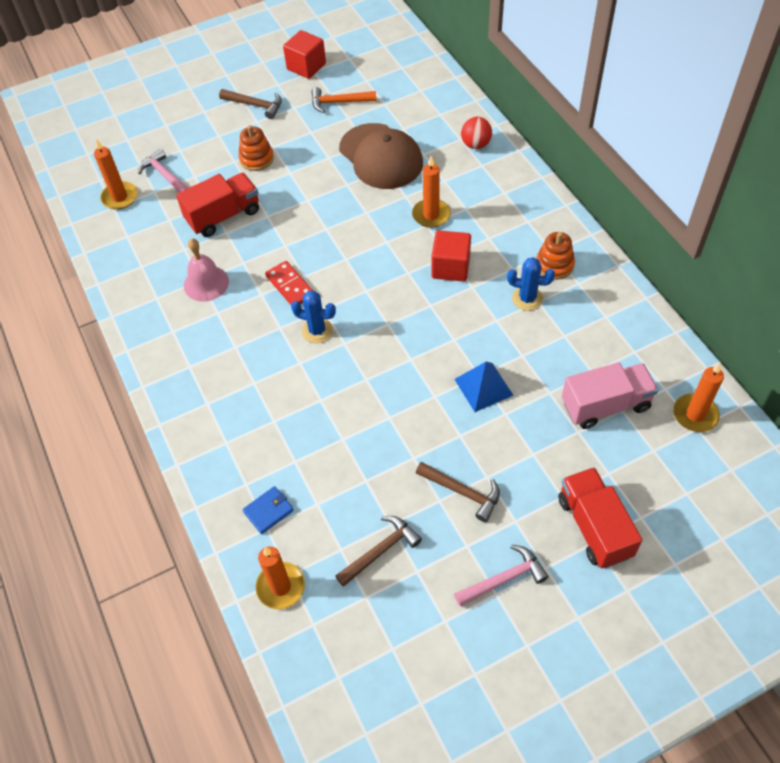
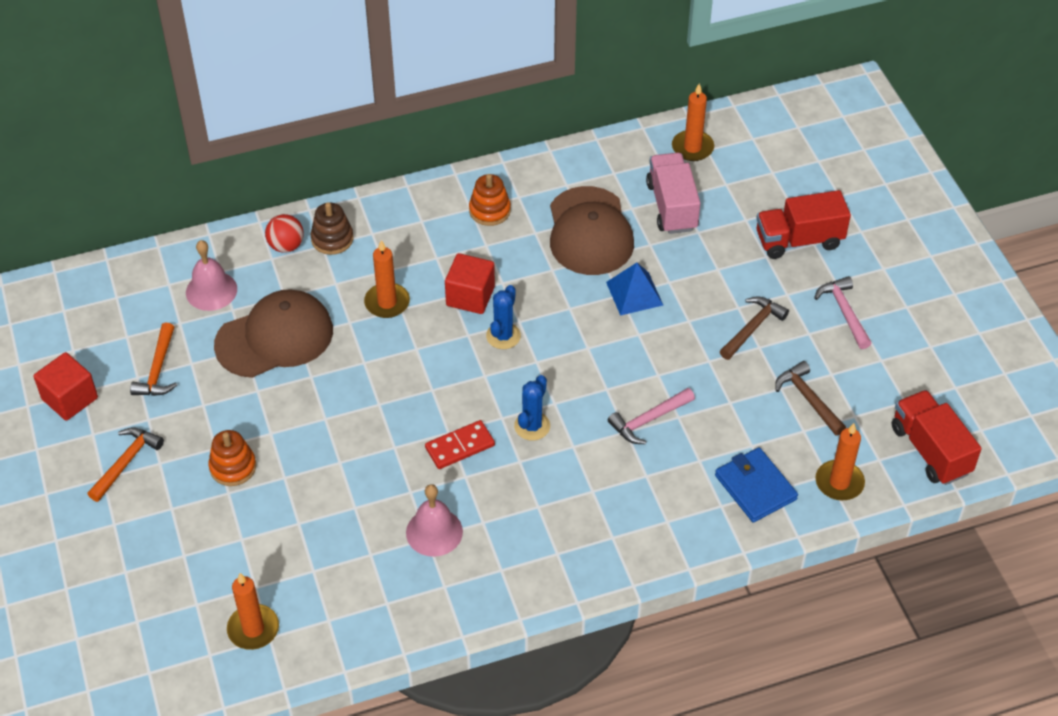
camera: 85 degrees left, 5 degrees down
(165, 175) = (229, 574): pink hammer -> pink hammer (648, 420)
(223, 216) = (325, 509): red truck -> red truck (930, 450)
(255, 105) = (126, 462): brown hammer -> orange hammer
(268, 511) = (755, 487): blue wallet -> blue wallet, size x1.60
(419, 113) = (211, 290): none -> pink bell
(490, 169) = (332, 239): none -> brown stacking toy
(527, 298) = (529, 240): blue cactus -> blue cactus (503, 336)
(551, 342) = (589, 232): none -> brown cap

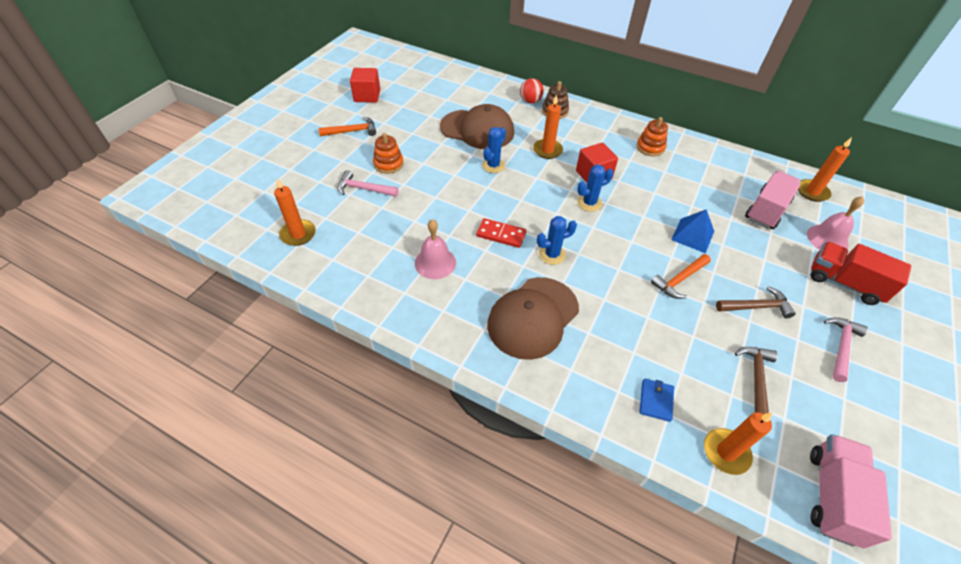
camera: 45 degrees right, 0 degrees up
(158, 370) = (413, 109): orange hammer -> orange hammer (679, 280)
(211, 290) = (475, 97): pink bell -> pink bell (827, 239)
(352, 371) = (493, 165): none -> blue cactus
(589, 232) = (698, 190): brown cap -> brown cap (533, 317)
(648, 420) = (625, 304): pink hammer -> pink hammer (364, 189)
(755, 487) = (656, 401): blue wallet -> blue wallet, size x0.63
(930, 450) = (832, 496): red truck -> pink truck

